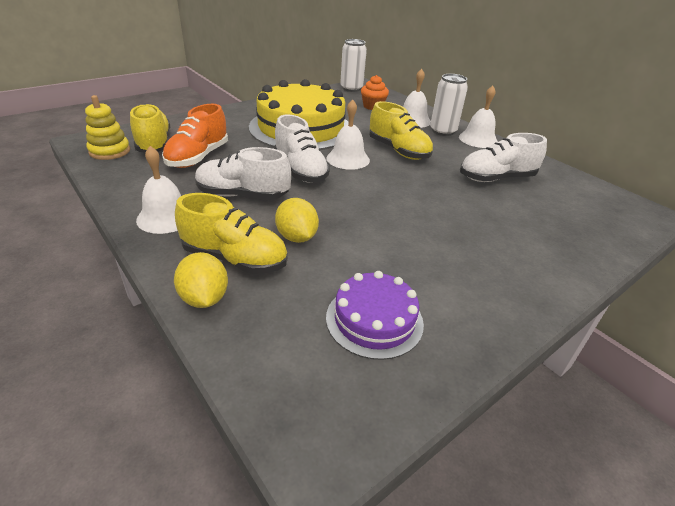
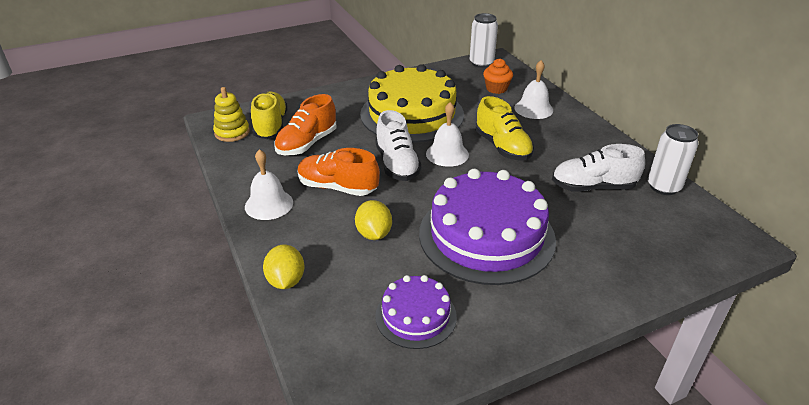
camera: 15 degrees right, 0 degrees up
(235, 259) = (317, 249): yellow shoe -> none
(243, 195) = (338, 187): white shoe -> orange shoe
(417, 228) = (486, 235): none -> purple cake
(443, 131) = (561, 125): white can -> white can (663, 187)
(478, 139) = (596, 137): white bell -> none

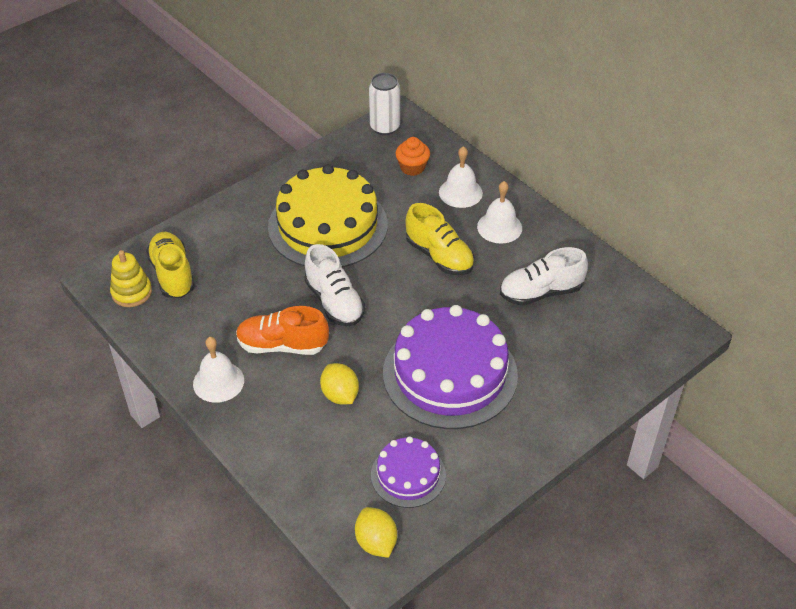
camera: 15 degrees left, 10 degrees up
(286, 281) = (274, 466): yellow lemon -> yellow lemon (376, 542)
(307, 144) = (225, 292): orange shoe -> none
(447, 154) = (383, 277): white bell -> white bell (499, 227)
(663, 187) = (608, 278): white can -> none

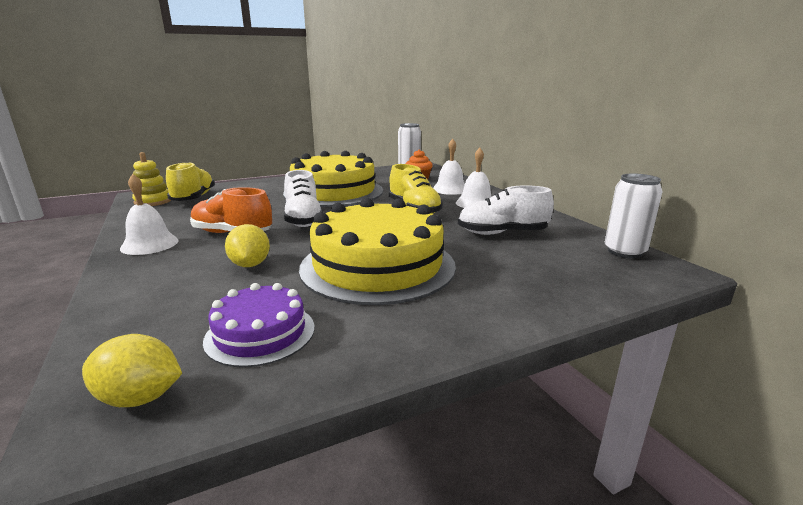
camera: 15 degrees right, 25 degrees down
(376, 542) = (140, 398): yellow lemon -> yellow lemon turned 75 degrees counterclockwise
(450, 374) = (377, 266): purple cake -> yellow cake
(650, 307) = (624, 252): none -> white can

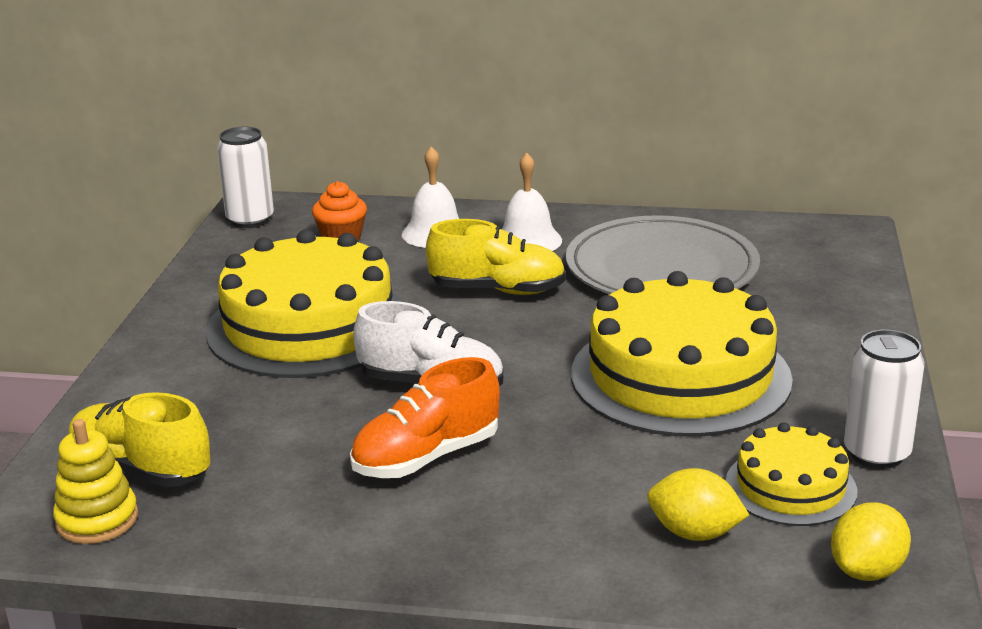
camera: 55 degrees left, 5 degrees up
(149, 244) = (391, 540): white bell -> none
(250, 265) = (583, 462): yellow lemon -> yellow lemon (694, 533)
(260, 333) = (790, 486): purple cake -> yellow cake
(502, 233) = (661, 268): white shoe -> grey plate
(624, 252) = (786, 230): white can -> white can (876, 454)

